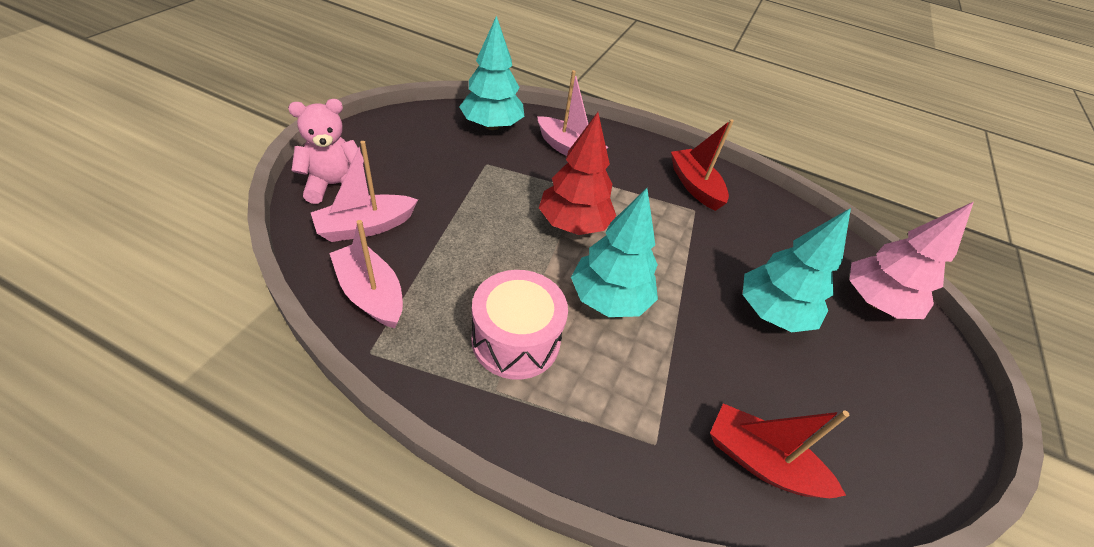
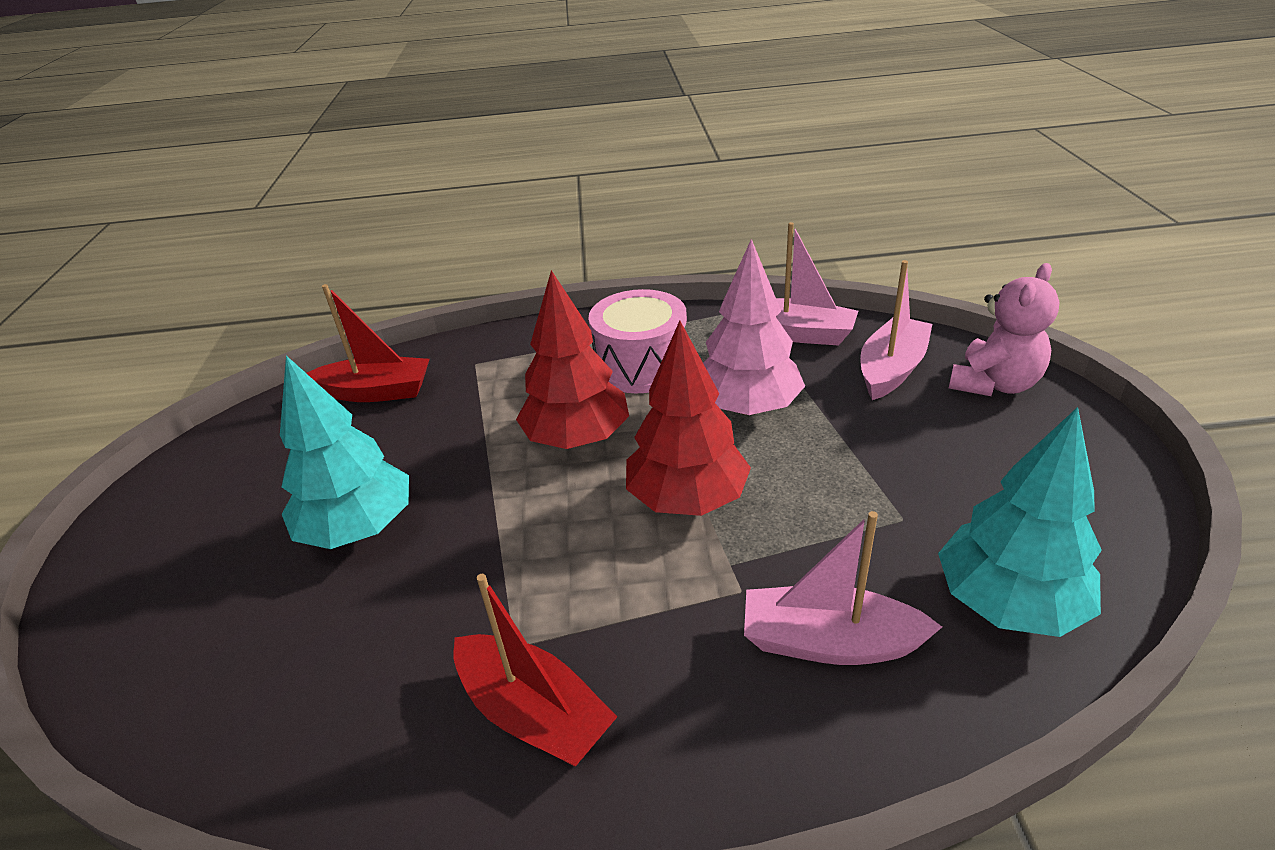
camera: 160 degrees right, 10 degrees down
(609, 299) = (577, 438): turquoise tree -> red tree
(875, 302) = (171, 636): pink tree -> pink tree (747, 407)

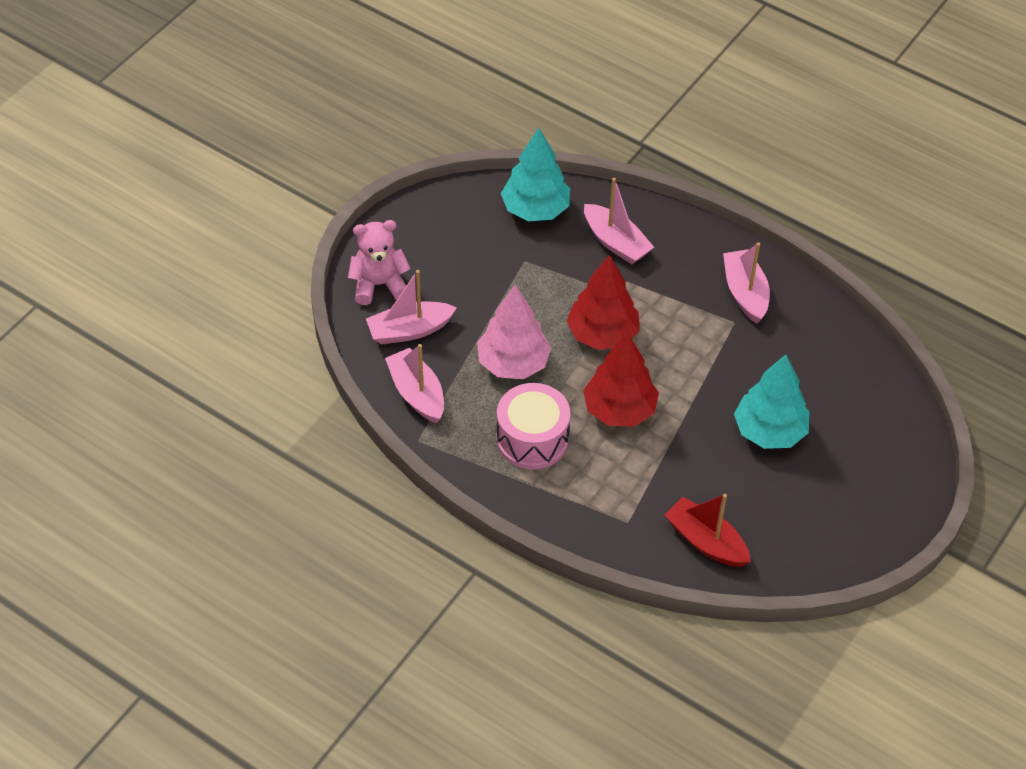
camera: 145 degrees left, 15 degrees up
(534, 713) = (745, 293): red boat -> pink boat

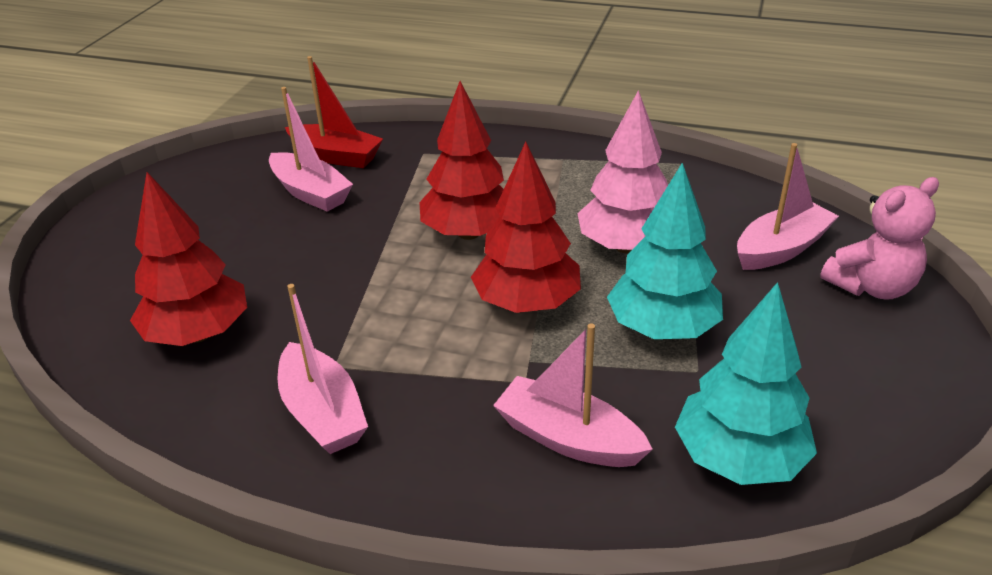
camera: 165 degrees right, 15 degrees down
(417, 393) = (716, 196): pink boat -> pink boat (310, 193)
(532, 439) = (558, 188): pink drum -> none
(769, 431) = (271, 254): turquoise tree -> turquoise tree (662, 328)
(820, 370) = (198, 334): none -> red tree

